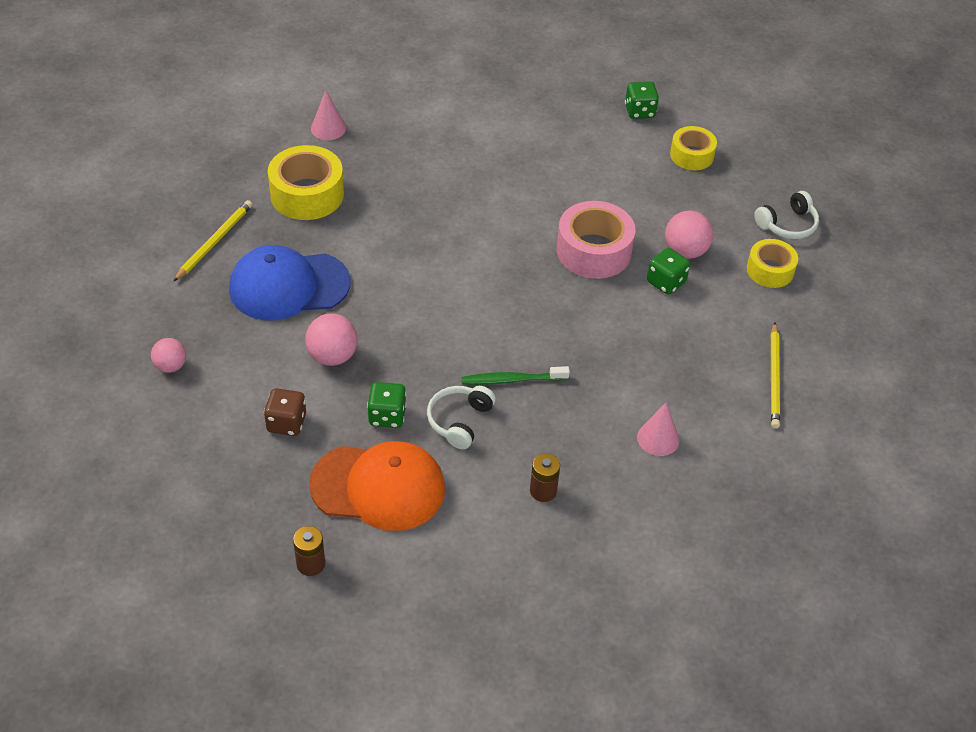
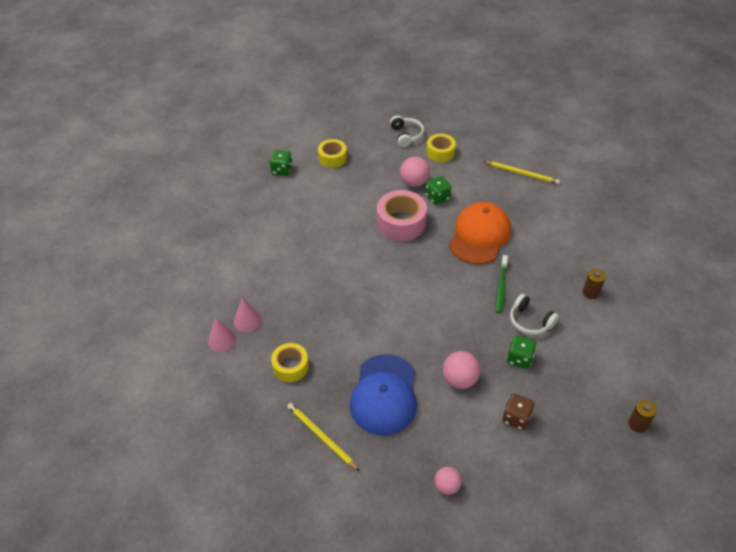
camera: 70 degrees left, 0 degrees up
(307, 194) = (290, 366): yellow tape -> yellow tape, size x0.63
(378, 487) = (578, 375): orange cap -> orange cap (479, 235)
(658, 438) = (558, 232): pink cone -> pink cone (247, 320)

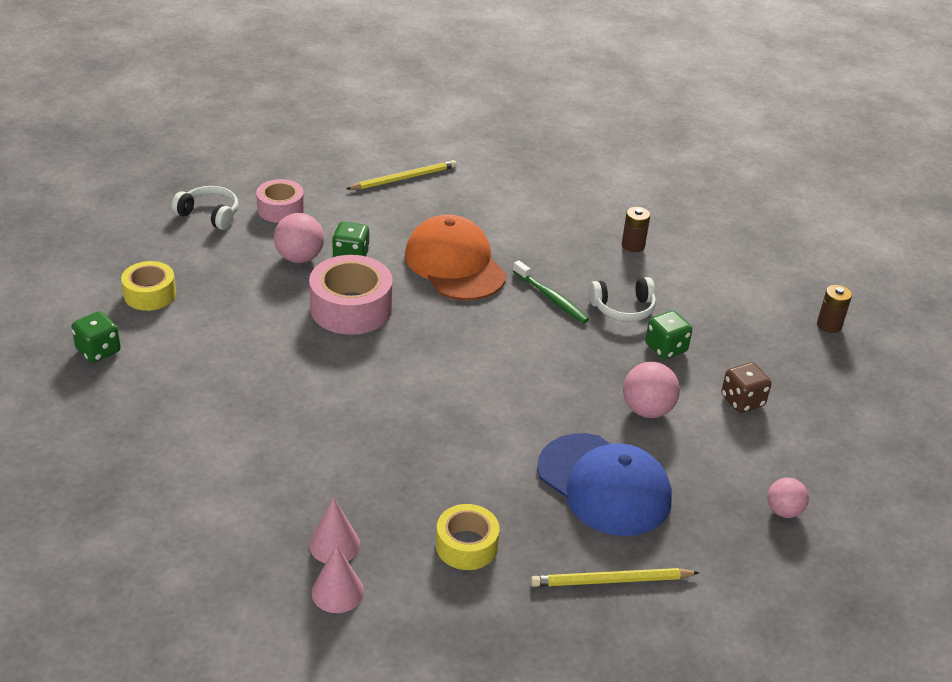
camera: 55 degrees left, 10 degrees down
(440, 152) = (280, 209): yellow tape -> pink tape

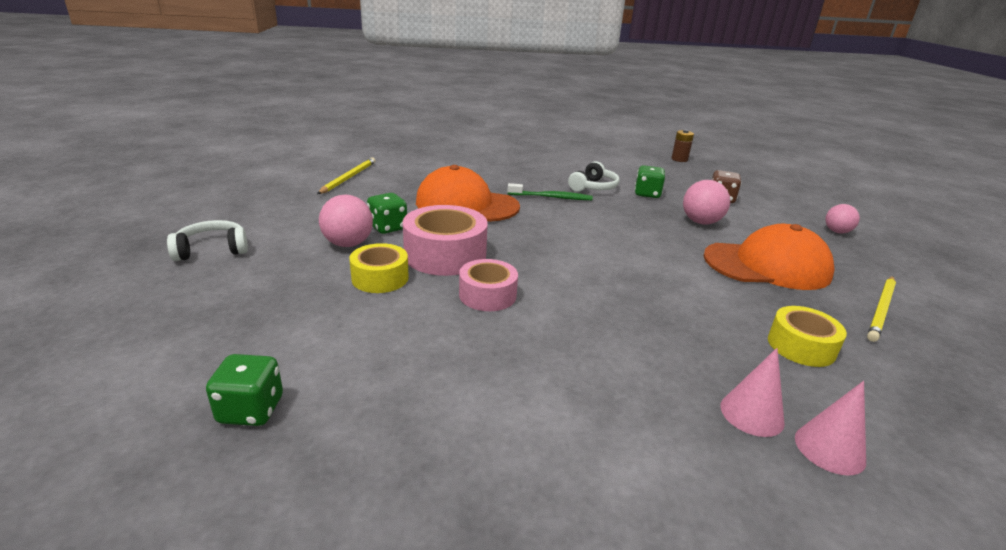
camera: 45 degrees left, 10 degrees down
(150, 294) = (239, 330): yellow tape -> yellow tape (380, 278)
(280, 209) = (278, 223): pink tape -> pink tape (487, 295)
(604, 485) = (767, 265): blue cap -> orange cap
(633, 245) = (541, 162): brown battery -> none

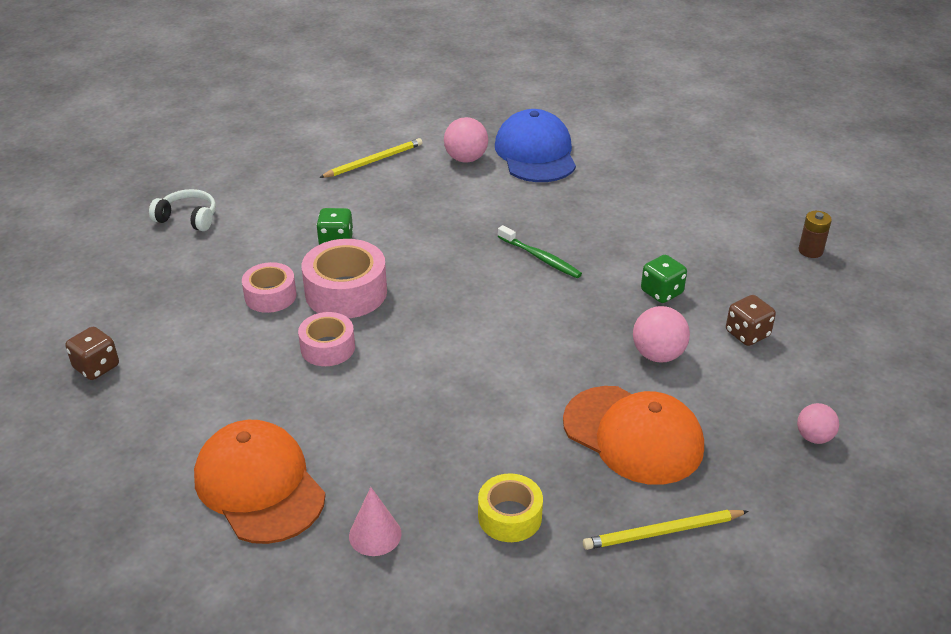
camera: 40 degrees right, 10 degrees up
(251, 410) = (96, 367): green dice -> brown dice
(348, 244) = (285, 249): pink ball -> pink ball (466, 159)
(380, 278) = (270, 296): yellow tape -> pink tape
(462, 152) = (535, 153): none -> blue cap
(466, 204) = (440, 237): orange cap -> orange cap (259, 485)
(593, 187) = (612, 259): white headphones -> none
(829, 449) = (387, 584): pink cone -> none

